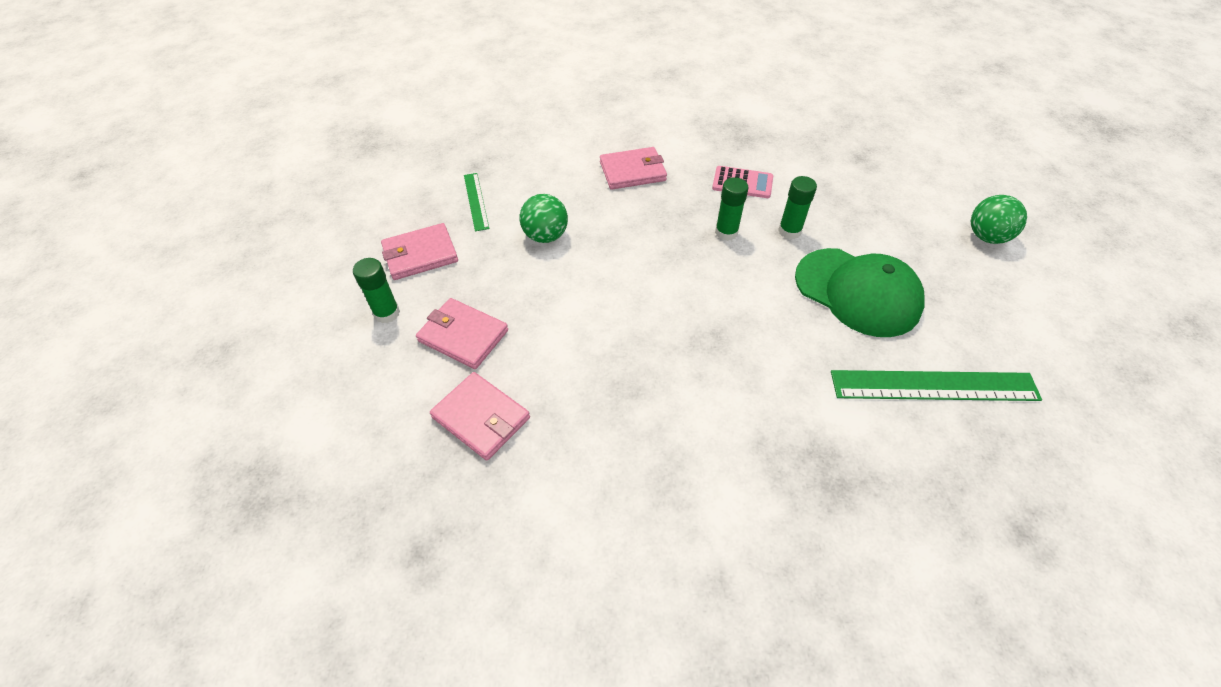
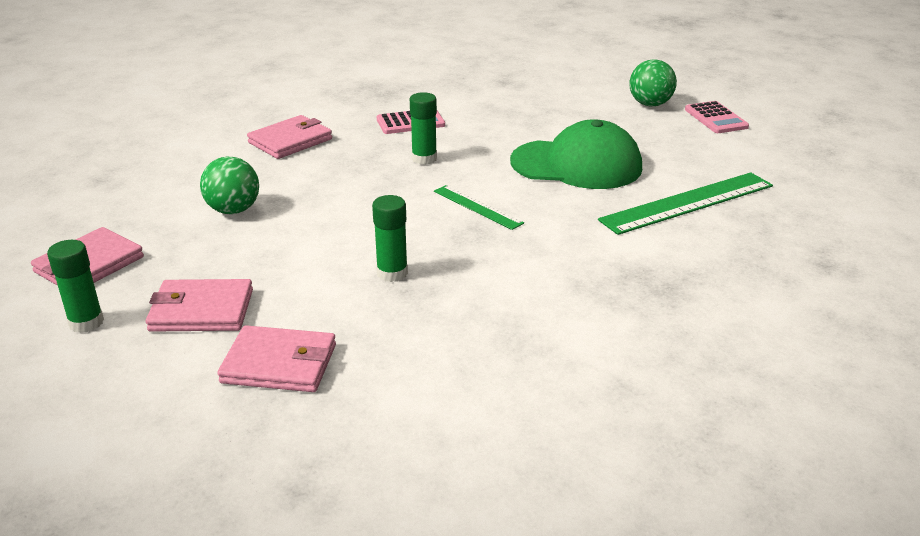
camera: 30 degrees left, 20 degrees down
(476, 201) = (124, 206): green ruler -> green ruler (477, 207)
(789, 231) = (483, 143): green glue stick -> green glue stick (392, 273)
(1045, 281) = (715, 118): none -> pink calculator

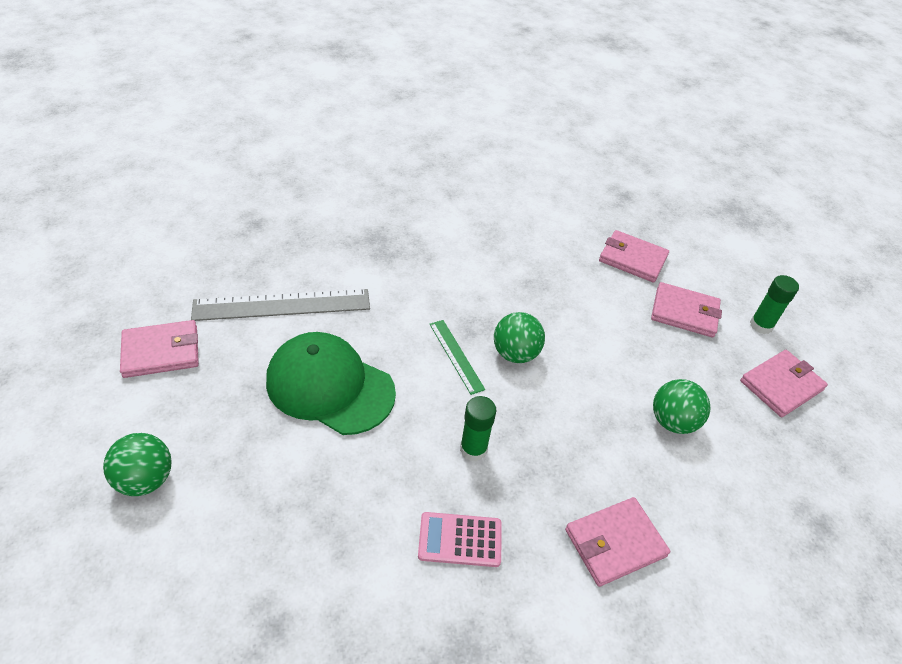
camera: 165 degrees left, 15 degrees up
(392, 273) = (550, 305): green glue stick -> none
(415, 222) = (515, 354): none -> green ball
(687, 202) = (282, 305): green ruler -> grey ruler
(715, 118) = (110, 420): pink calculator -> none
(741, 153) = (161, 351): none -> pink wallet

